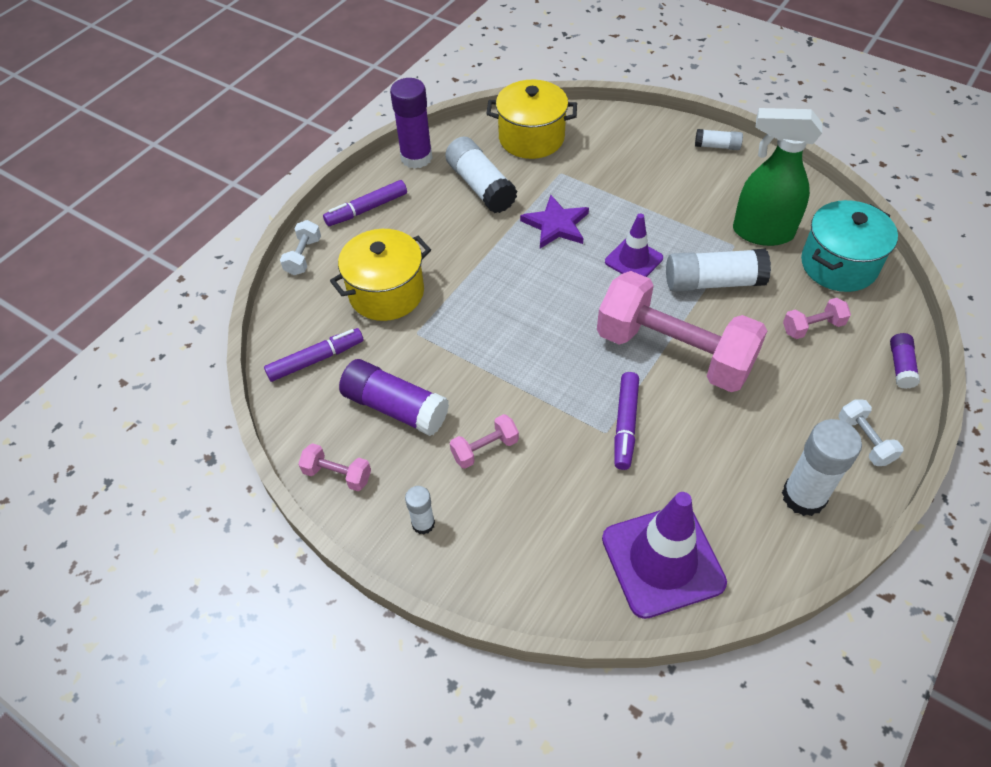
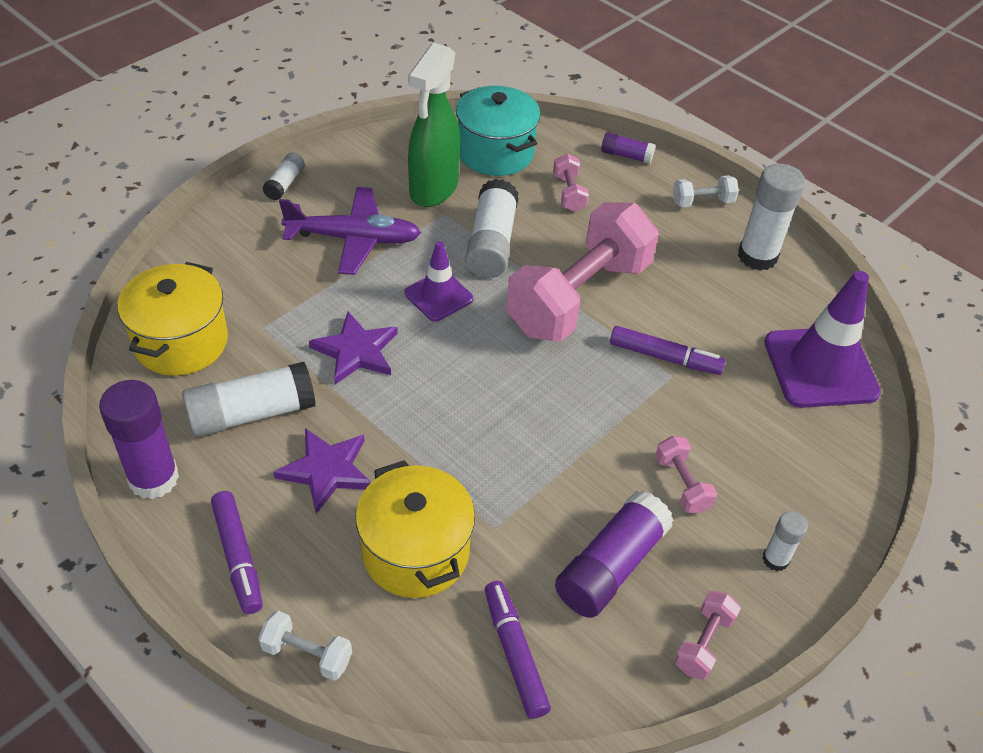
camera: 85 degrees left, 5 degrees down
(443, 234) = (326, 471): none -> purple star
(674, 197) = (353, 239): none -> purple plane

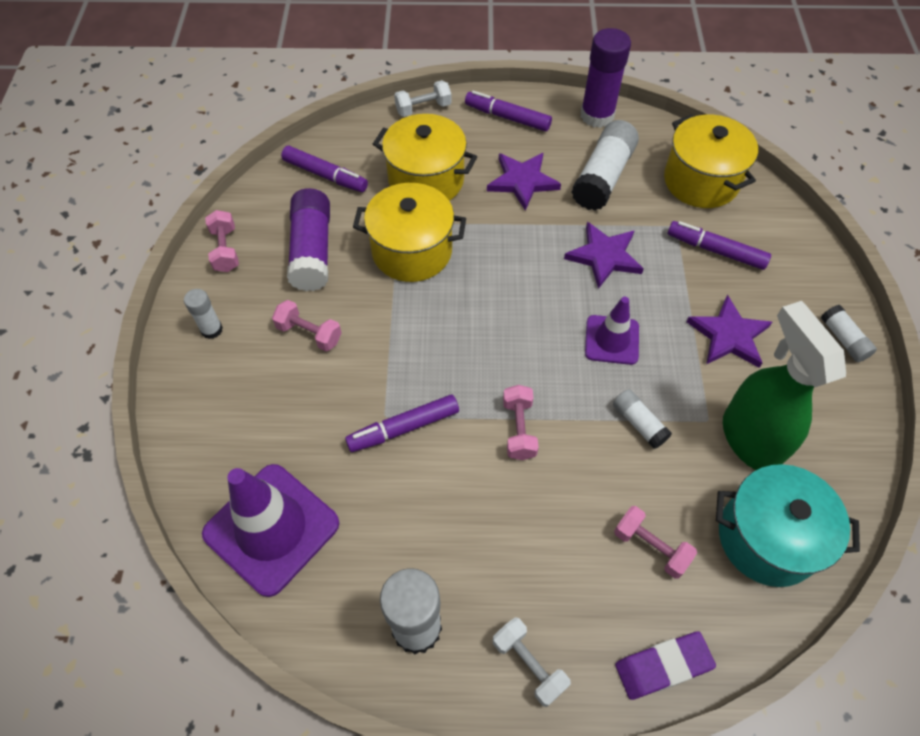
camera: 140 degrees right, 10 degrees up
(266, 288) = (715, 250): none -> purple marker
(353, 239) = (729, 335): purple plane -> purple star
(491, 243) = (639, 423): white glue stick -> white glue stick, size x0.53
(513, 487) = (412, 251): none -> yellow pot
(579, 297) = (519, 429): pink dumbbell -> pink dumbbell, size x0.40
(626, 155) = (663, 666): purple glue stick -> purple eraser
(702, 202) = (529, 664): white dumbbell -> white dumbbell turned 75 degrees counterclockwise

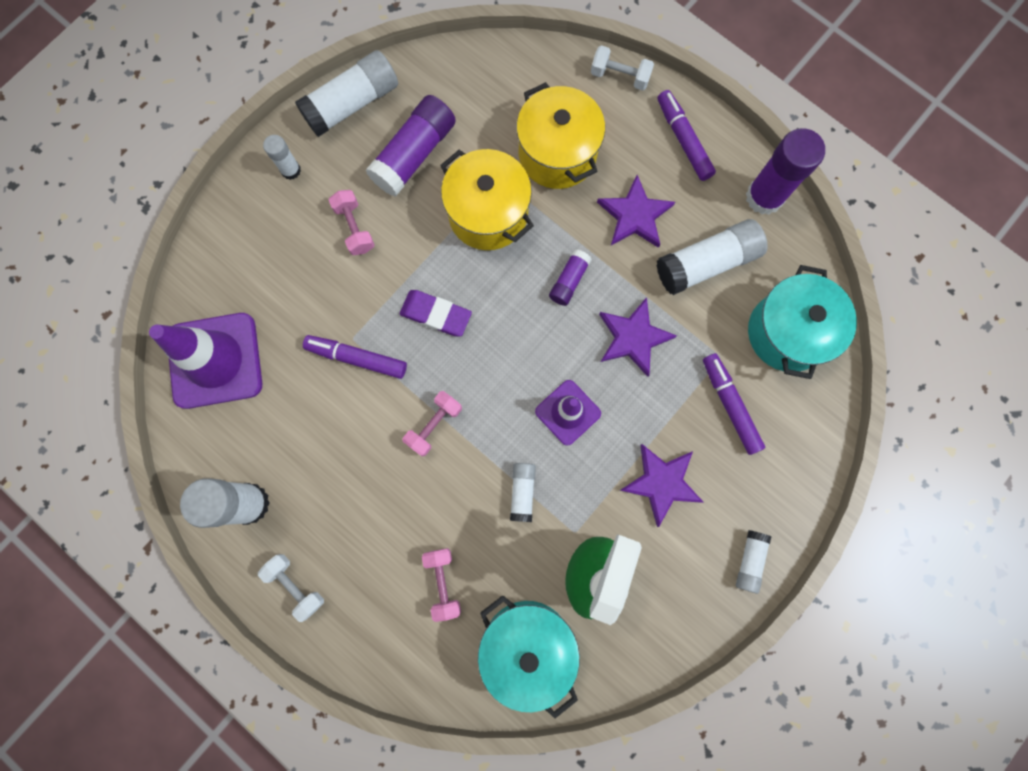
camera: 40 degrees right, 20 degrees up
(225, 250) = (352, 104): pink dumbbell -> white glue stick
(325, 175) = (482, 87): purple marker -> none
(519, 253) = (569, 281): none -> purple glue stick
(529, 664) = (296, 585): white dumbbell -> white dumbbell turned 45 degrees counterclockwise
(663, 666) = (375, 660): purple eraser -> purple eraser (436, 314)
(701, 181) = (787, 332): yellow pot -> turquoise pot

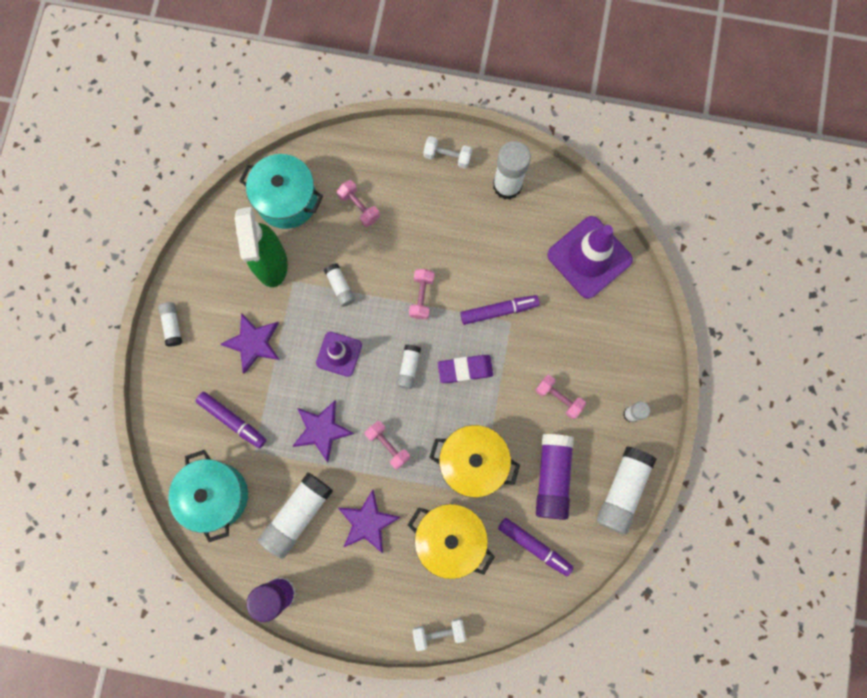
camera: 150 degrees right, 0 degrees up
(497, 351) = (409, 368): none -> white glue stick
(569, 281) = (388, 445): purple glue stick -> pink dumbbell
(683, 140) = (363, 605): purple marker -> purple marker (534, 546)

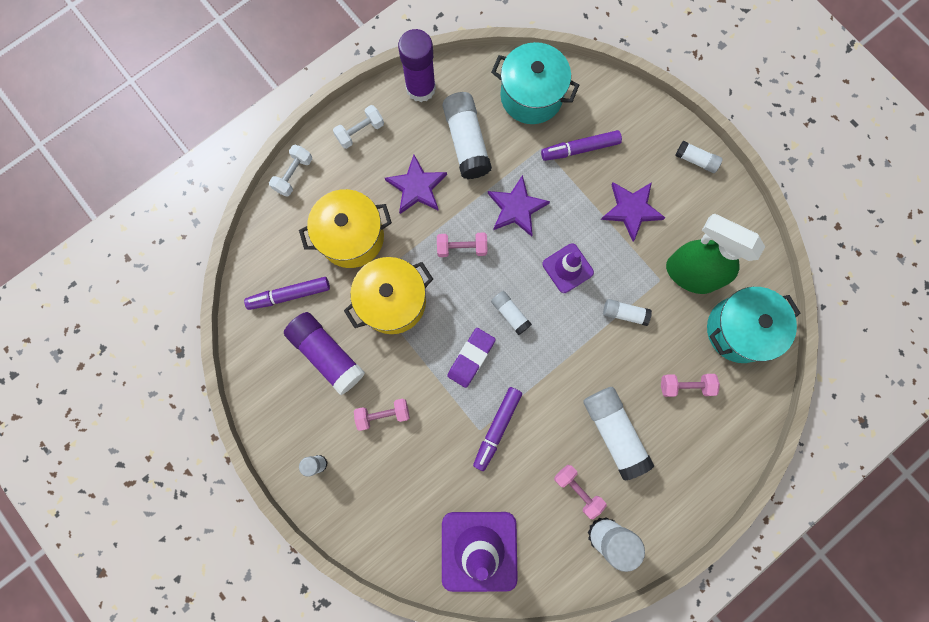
camera: 130 degrees right, 0 degrees up
(422, 296) = (562, 373): pink dumbbell -> pink dumbbell (577, 490)
(447, 157) = (674, 503): white dumbbell -> white dumbbell (360, 132)
(622, 490) = (268, 401): white glue stick -> white glue stick (614, 432)

